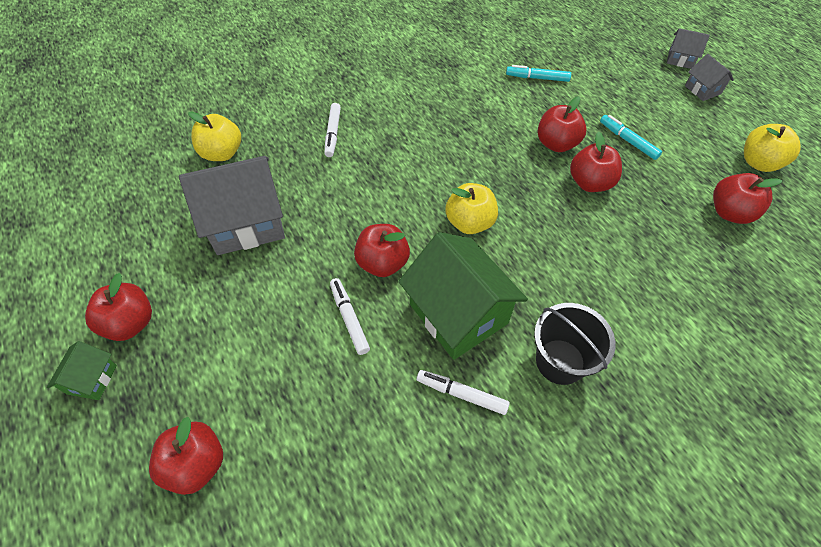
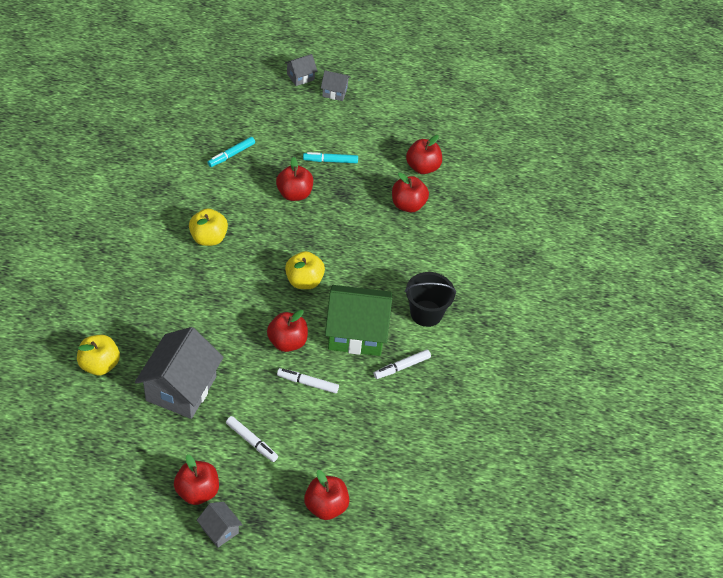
camera: 55 degrees left, 5 degrees down
(92, 379) = (220, 530): green house -> grey house
(333, 133) = (153, 294): white marker -> white marker (251, 441)
(590, 183) = (339, 205): red apple -> red apple (408, 205)
(759, 163) = (408, 123): yellow apple -> yellow apple (208, 238)

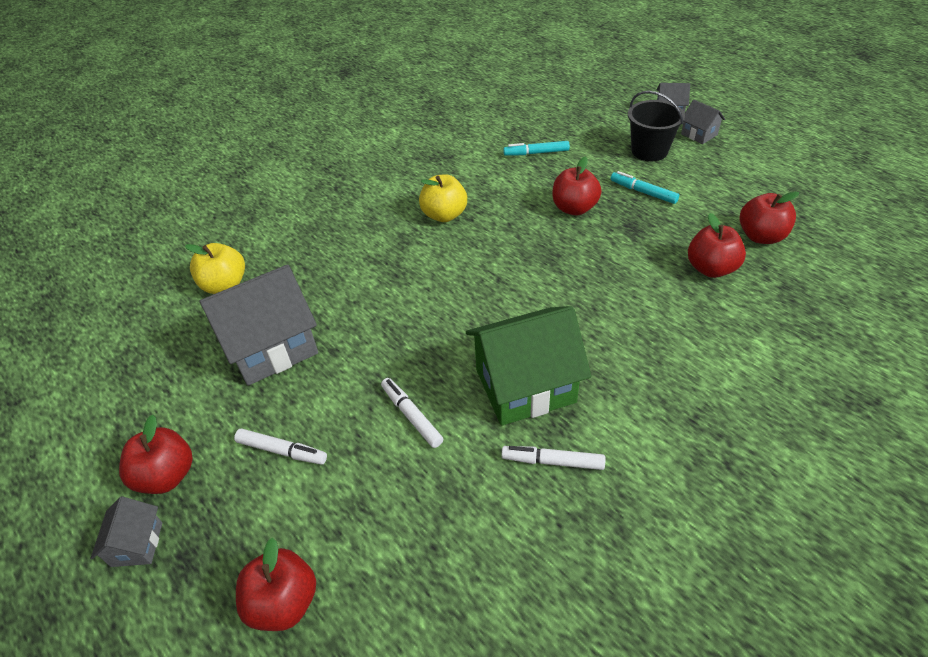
camera: 45 degrees right, 5 degrees down
(251, 441) = (282, 451): white marker -> white marker turned 60 degrees counterclockwise
(287, 342) = (431, 355): red apple -> none
(304, 281) = (510, 297): yellow apple -> none
(356, 333) = (525, 386): green house -> green house turned 60 degrees counterclockwise
(426, 313) = (642, 407): black bucket -> black bucket (649, 151)

